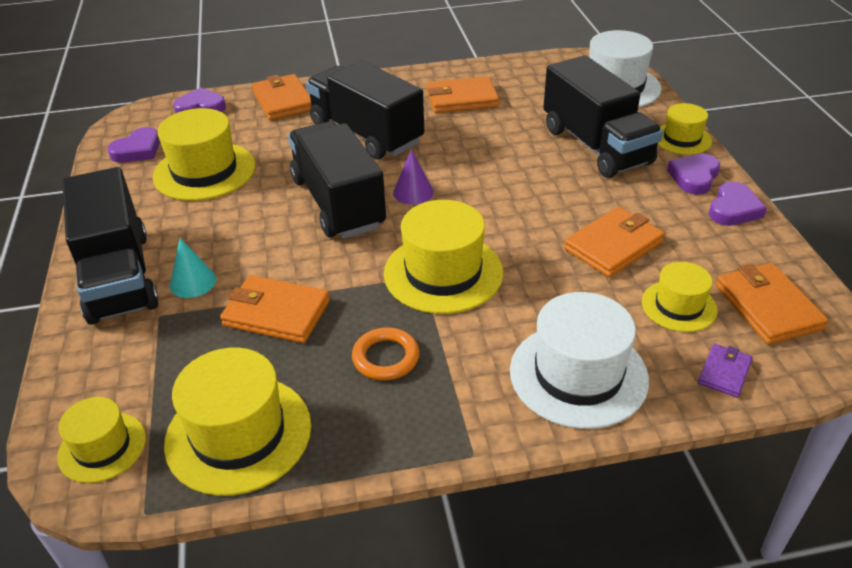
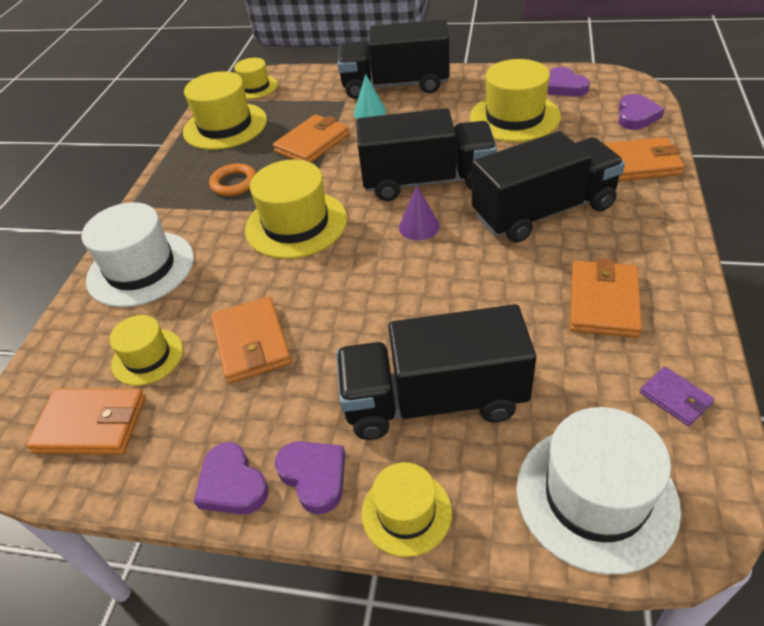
camera: 115 degrees right, 5 degrees up
(724, 372) = (66, 352): purple wallet -> purple wallet (675, 398)

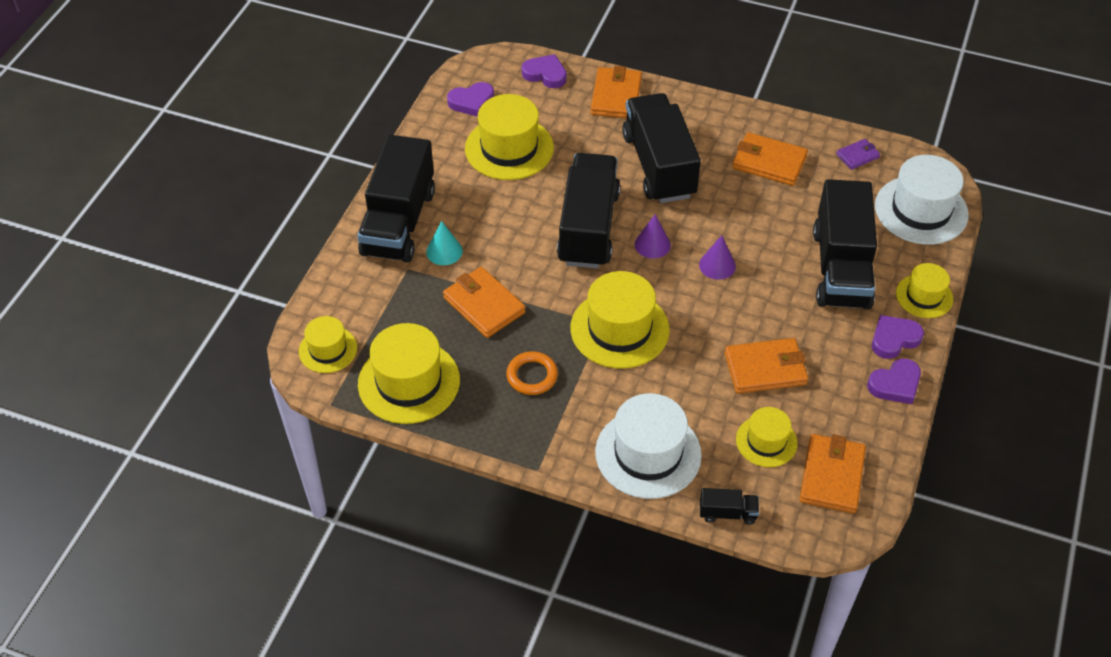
camera: 85 degrees left, 5 degrees up
(59, 337) = (727, 513): none -> black truck
(403, 280) = (717, 265): none -> purple cone

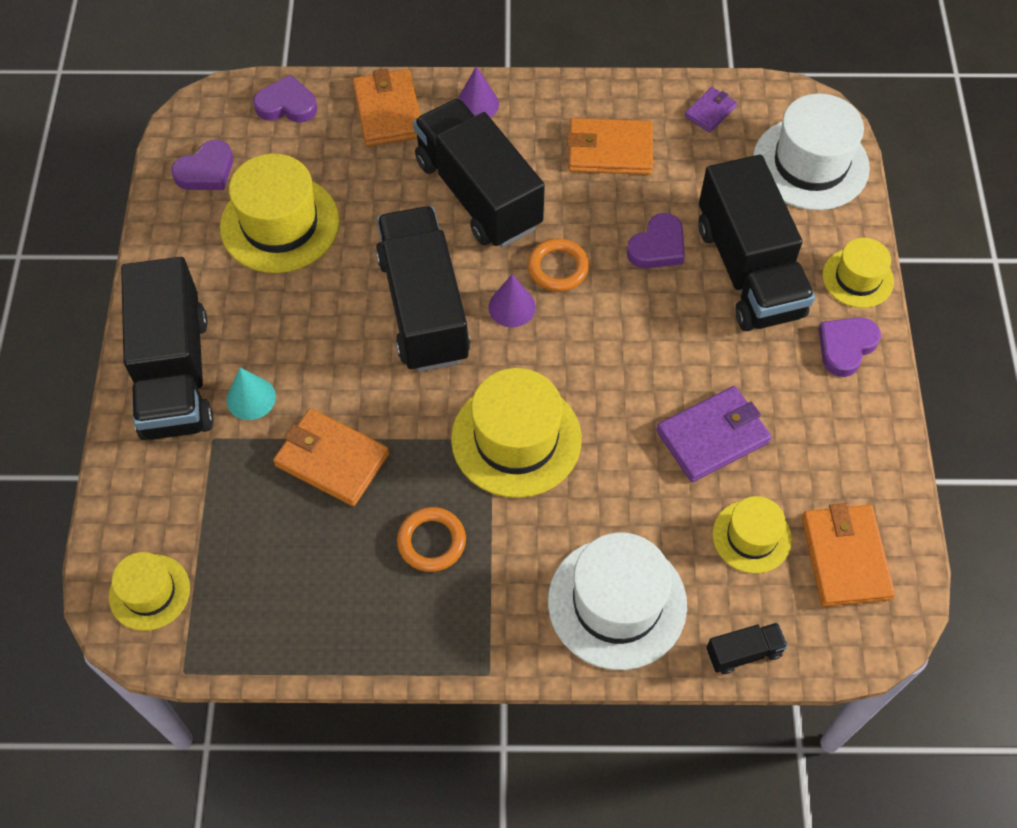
camera: 20 degrees left, 10 degrees up
(409, 382) = (275, 604): yellow hat -> none
(697, 228) = (558, 268): none -> orange ring
(717, 265) = (601, 312): purple cone -> purple cone (477, 104)
(765, 369) = (712, 436): orange wallet -> purple wallet
(895, 384) = (870, 408): purple heart -> purple heart (657, 246)

